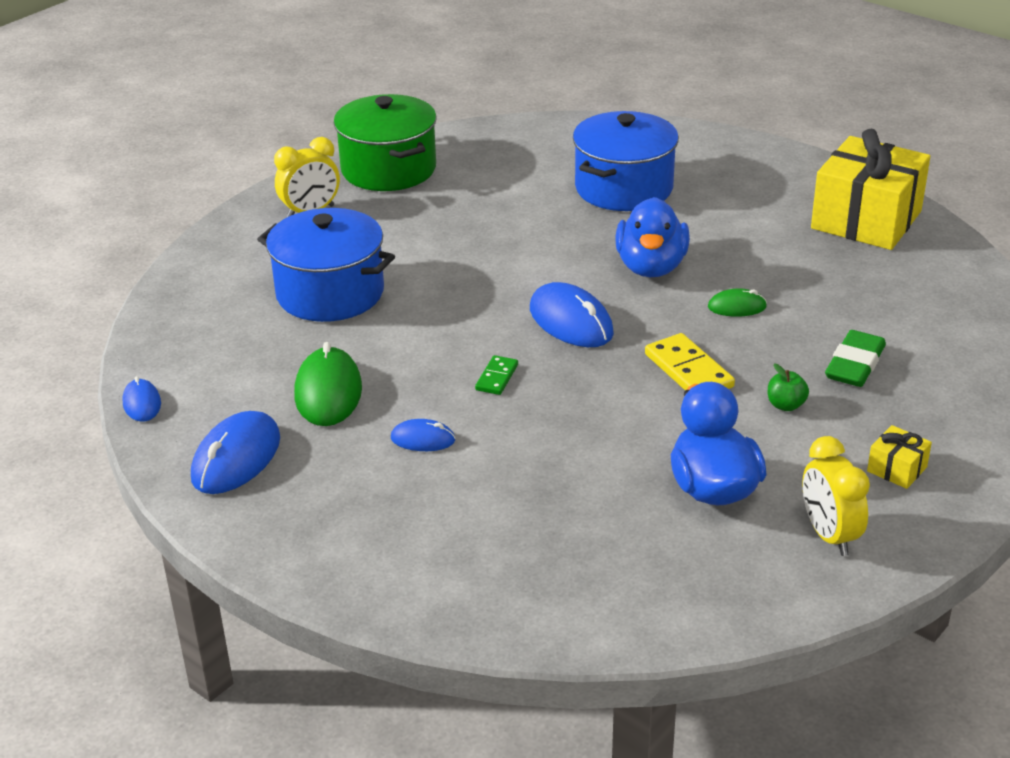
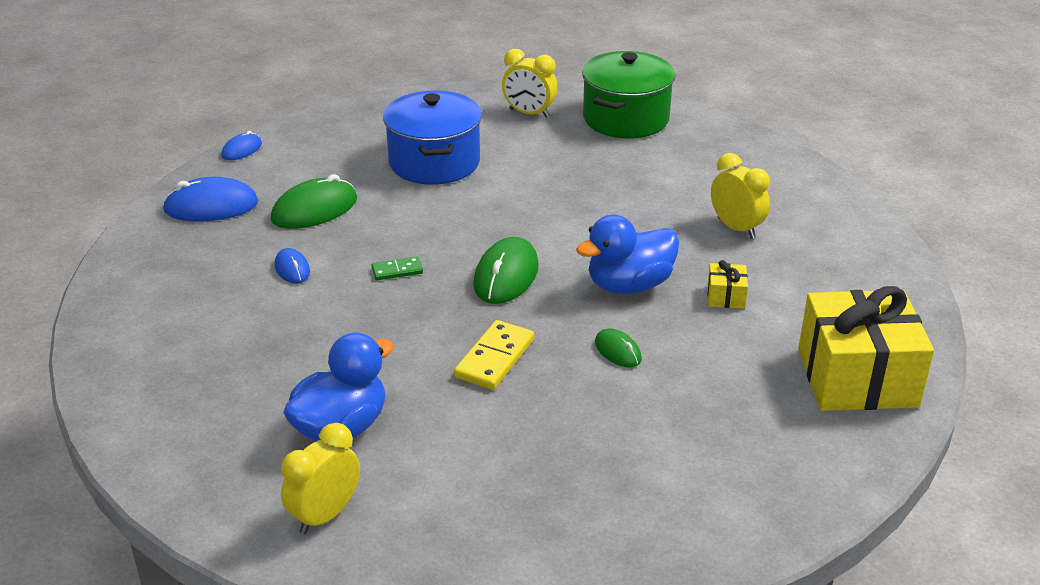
camera: 55 degrees right, 0 degrees up
(571, 321) = (506, 276): blue mouse -> green mouse
(624, 188) = (736, 228): blue pot -> yellow clock
(785, 405) = (493, 428): green apple -> none
(854, 365) = (596, 449): green eraser -> none
(897, 469) = (454, 527): yellow gift -> yellow gift (725, 296)

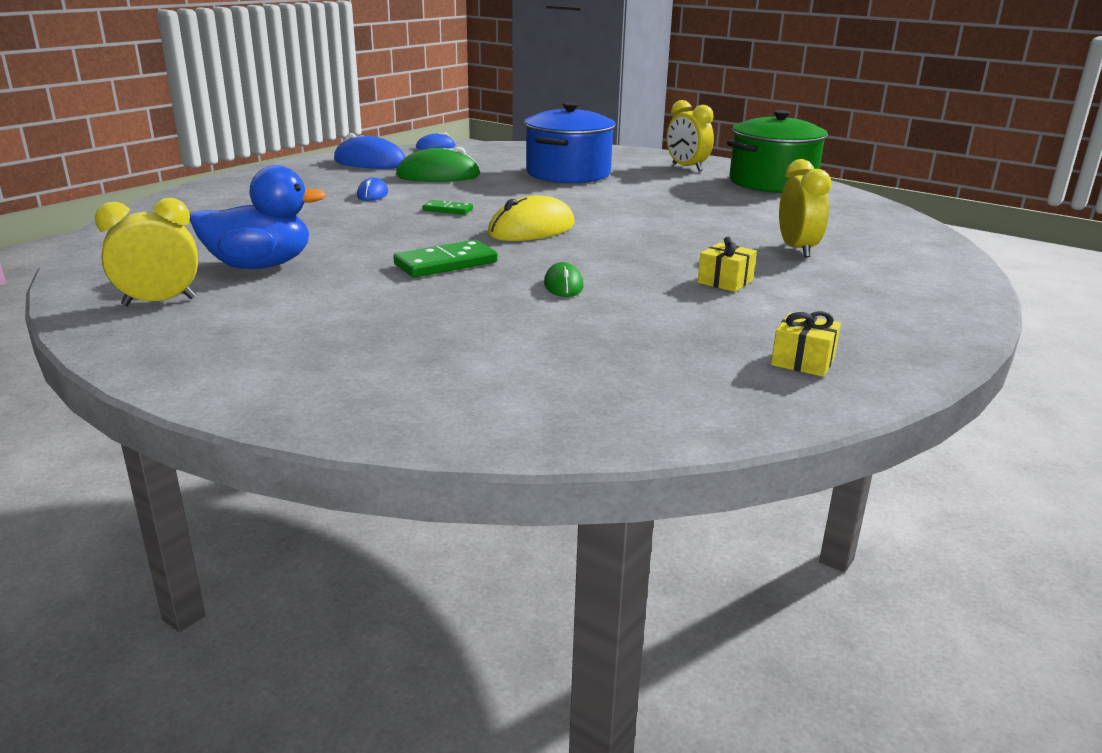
camera: 30 degrees right, 10 degrees down
(495, 358) = (446, 264): yellow domino -> green domino
(506, 276) = (532, 229): green mouse -> yellow mouse
(629, 285) = (636, 256): blue duck -> none
(857, 377) = (803, 361): yellow gift -> yellow gift, size x0.41

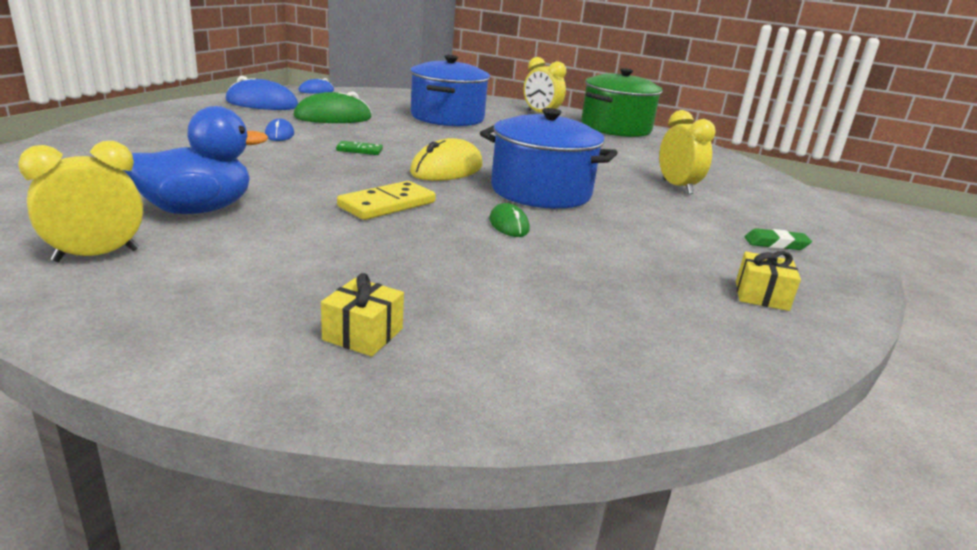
camera: 15 degrees left, 0 degrees up
(446, 264) = (387, 204): green domino -> yellow domino
(623, 253) = (541, 192): none -> blue pot
(725, 281) = (642, 218): yellow gift -> yellow gift (363, 334)
(871, 312) = (776, 244): none -> green eraser

